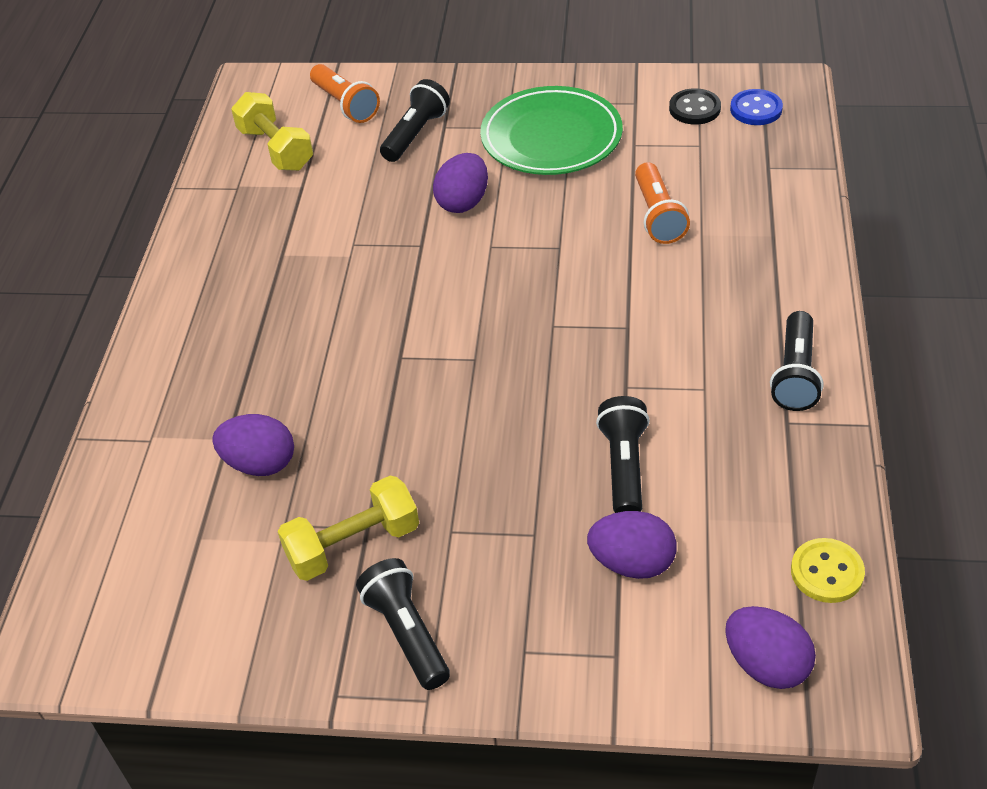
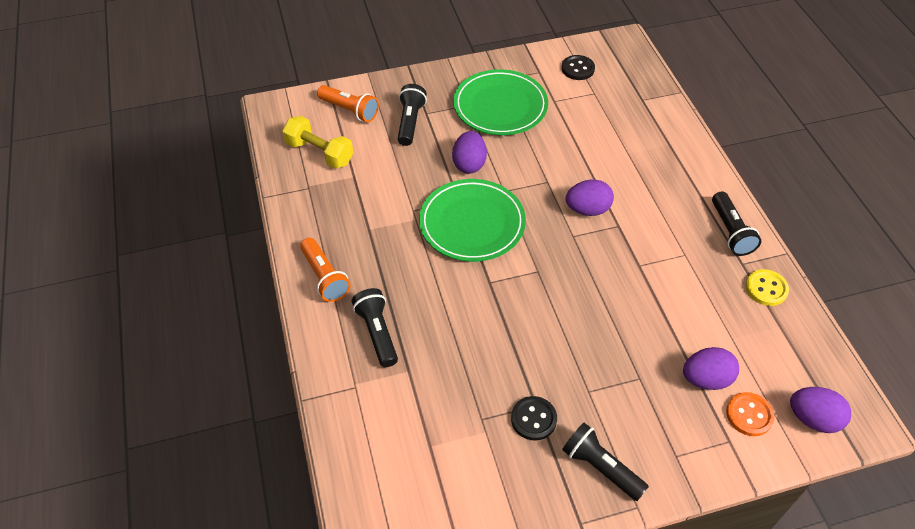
camera: 25 degrees left, 5 degrees up
(260, 463) = (441, 381): purple egg -> purple egg (587, 209)
(353, 544) = (533, 419): yellow dumbbell -> black button
(421, 278) = (472, 224): none -> green plate
(624, 467) = (667, 318): black flashlight -> black flashlight (377, 333)
(658, 216) = (595, 146): orange flashlight -> orange flashlight (325, 277)
(668, 630) = (749, 415): none -> orange button
(756, 109) = (614, 62): blue button -> none
(827, 572) = (814, 351): yellow button -> yellow button (766, 288)

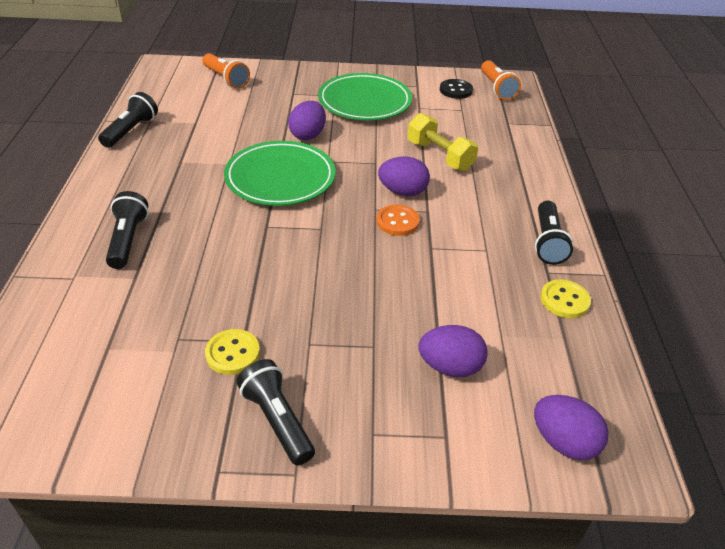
camera: 15 degrees right, 10 degrees down
(319, 153) = (178, 101): yellow dumbbell -> yellow dumbbell (439, 156)
(325, 277) = (113, 187): orange flashlight -> orange flashlight (497, 88)
(410, 122) = (274, 96): black flashlight -> black flashlight (131, 131)
(533, 419) = (232, 353): black button -> yellow button
(749, 415) = (484, 416): orange button -> orange button (397, 222)

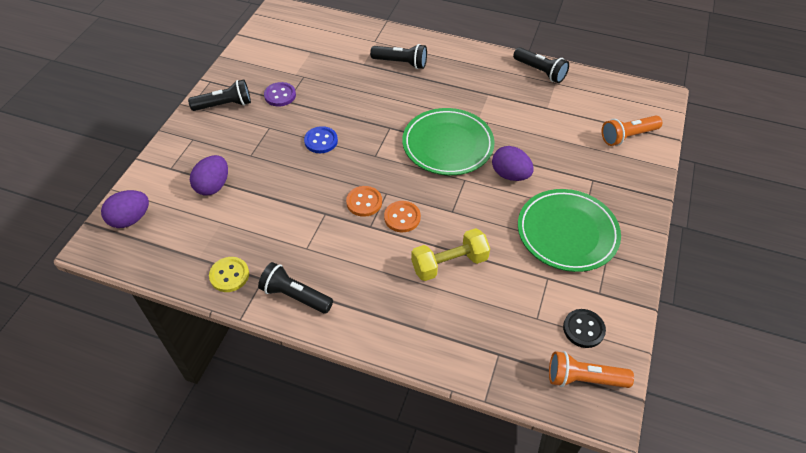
camera: 110 degrees right, 10 degrees up
(232, 353) = (280, 95): yellow button -> purple button
(315, 281) = (321, 141): none -> blue button
(403, 192) = (402, 217): purple egg -> orange button

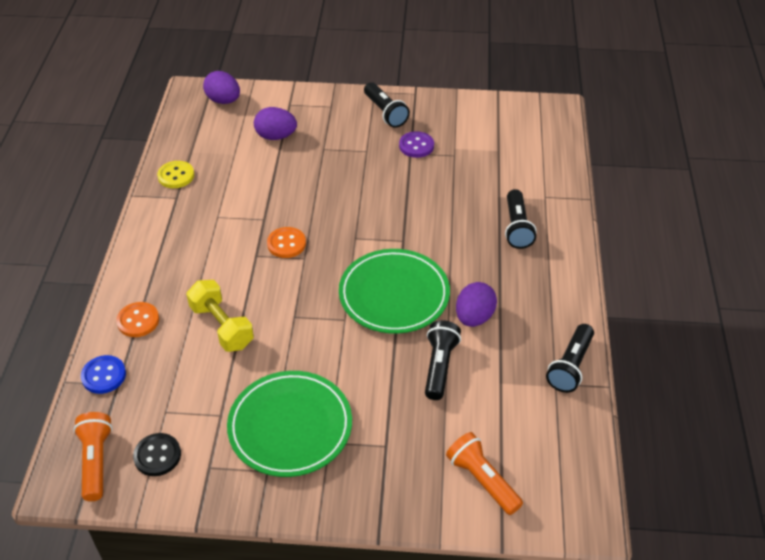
camera: 75 degrees right, 5 degrees down
(295, 296) = (161, 223): black flashlight -> black flashlight (439, 366)
(321, 141) = (361, 192): blue button -> blue button (104, 375)
(402, 217) = (274, 277): orange button -> orange button (138, 321)
(510, 175) = (366, 360): purple egg -> purple egg (474, 317)

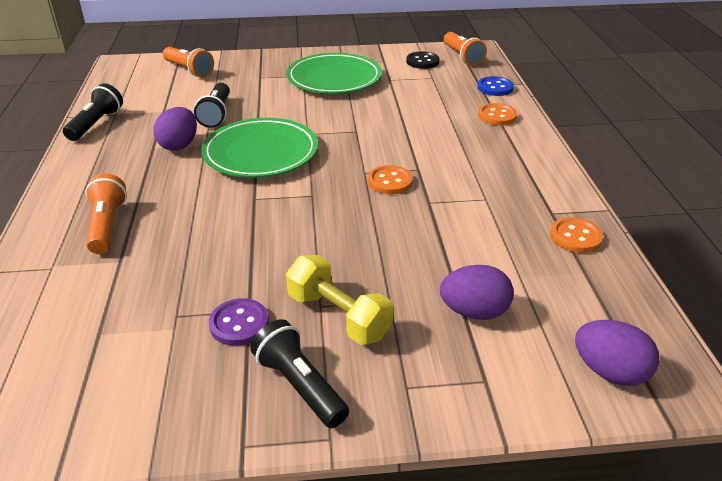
camera: 170 degrees right, 10 degrees down
(176, 176) = (575, 237): yellow button -> orange button
(222, 326) = (419, 119): yellow dumbbell -> yellow dumbbell (339, 316)
(517, 227) = (107, 225): black flashlight -> orange flashlight

